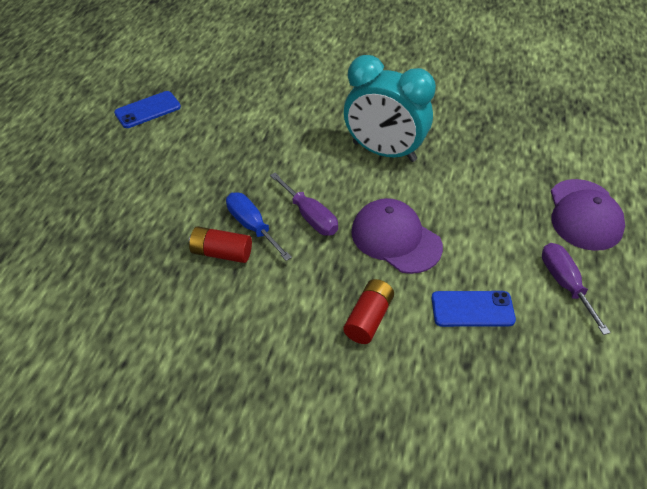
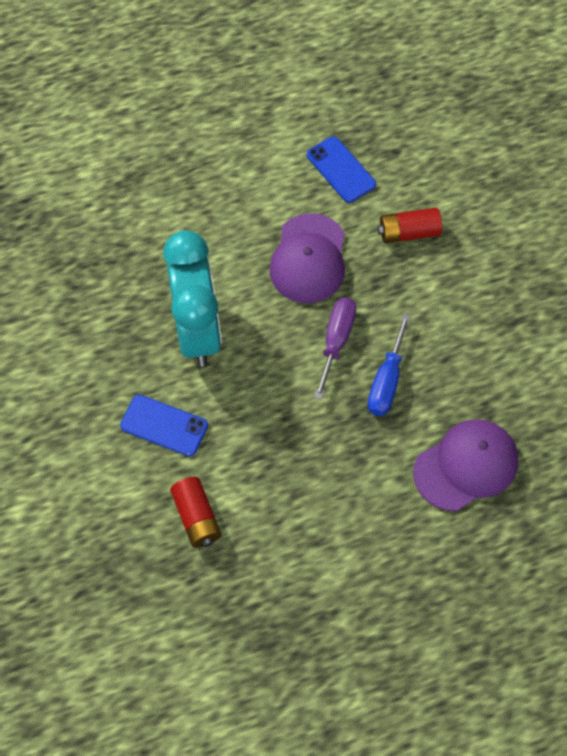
camera: 125 degrees left, 15 degrees up
(148, 110) = (307, 622): blue phone -> blue phone (164, 425)
(221, 253) = (436, 384): red battery -> red battery (196, 517)
(565, 284) = (264, 121): purple screwdriver -> none
(584, 215) = (167, 135): purple cap -> purple cap (466, 466)

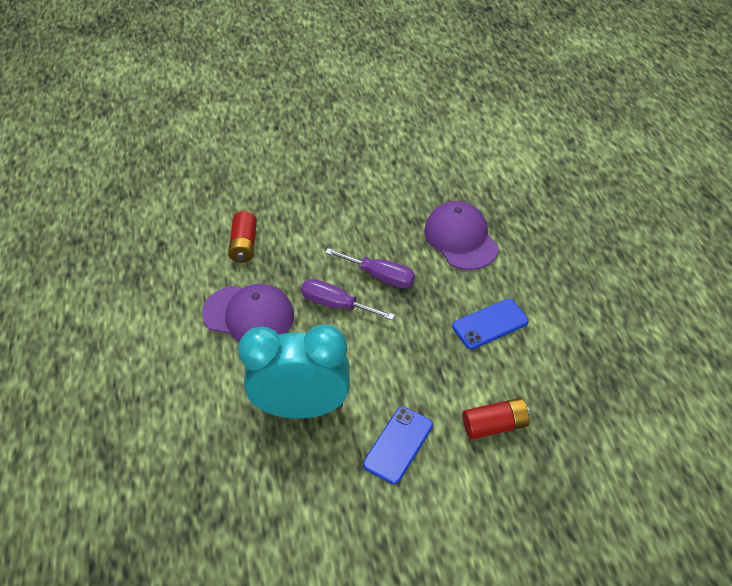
camera: 80 degrees left, 15 degrees down
(341, 170) = (164, 282): blue phone -> blue phone (490, 324)
(386, 381) = (380, 276): blue screwdriver -> purple screwdriver

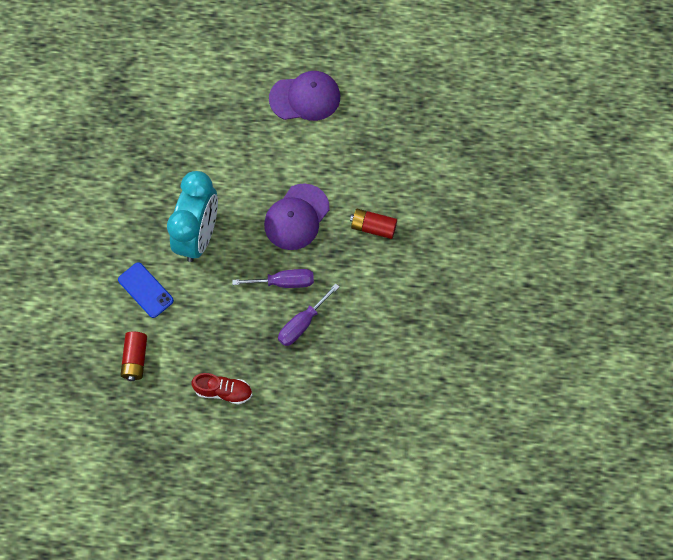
camera: 105 degrees right, 20 degrees up
(336, 304) = (284, 282): purple screwdriver -> purple screwdriver turned 45 degrees clockwise
(460, 238) = (322, 403): purple cap -> purple cap (305, 98)
(490, 324) = (223, 391): blue phone -> red shoe

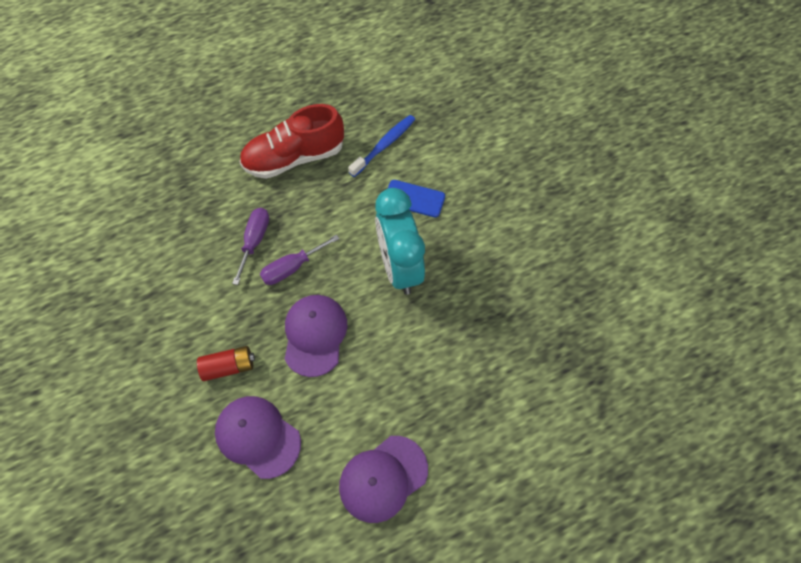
camera: 150 degrees right, 5 degrees down
(135, 359) = (384, 145): red battery -> blue toothbrush
(223, 391) = (294, 158): red shoe -> red shoe, size x1.86
(375, 167) = (258, 436): none -> purple cap

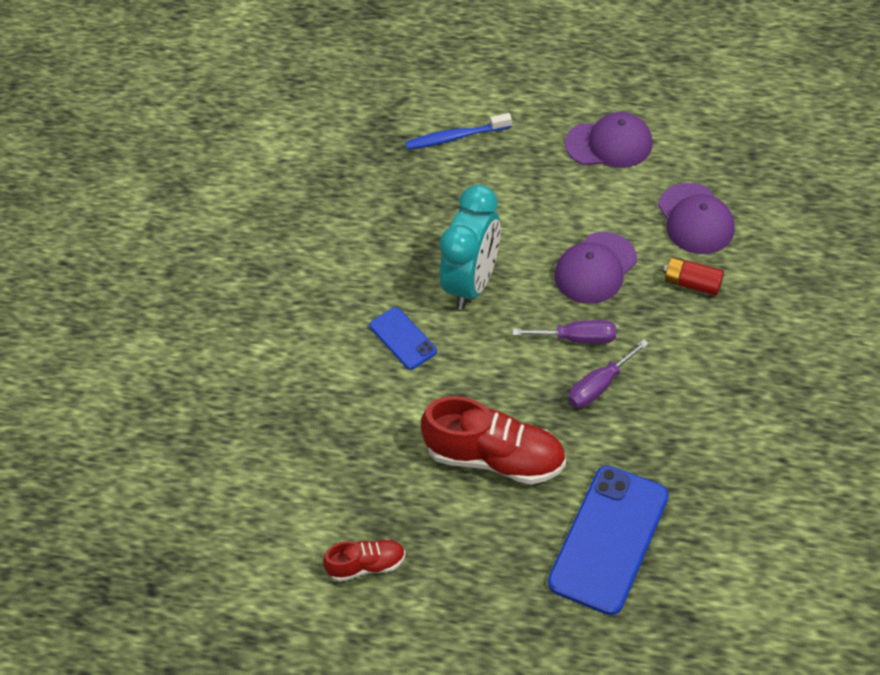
camera: 140 degrees left, 10 degrees down
(193, 150) = (608, 539): none -> blue phone
(326, 66) = (366, 565): none -> red shoe
(384, 145) = (384, 414): blue toothbrush -> blue toothbrush (456, 137)

